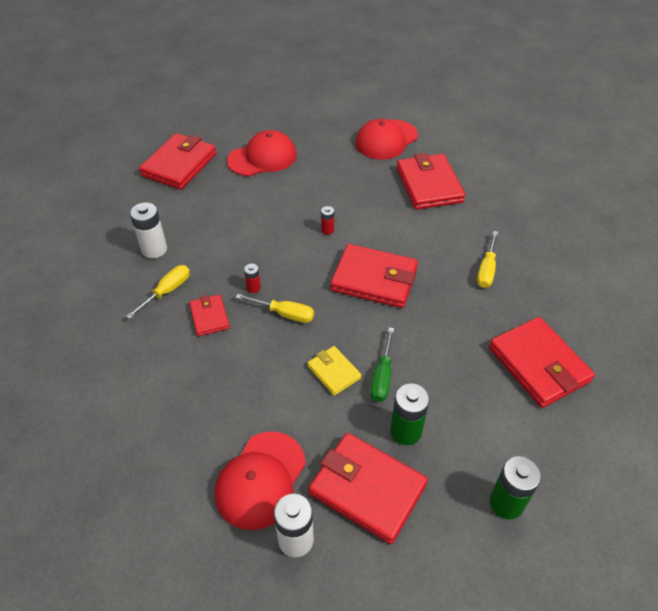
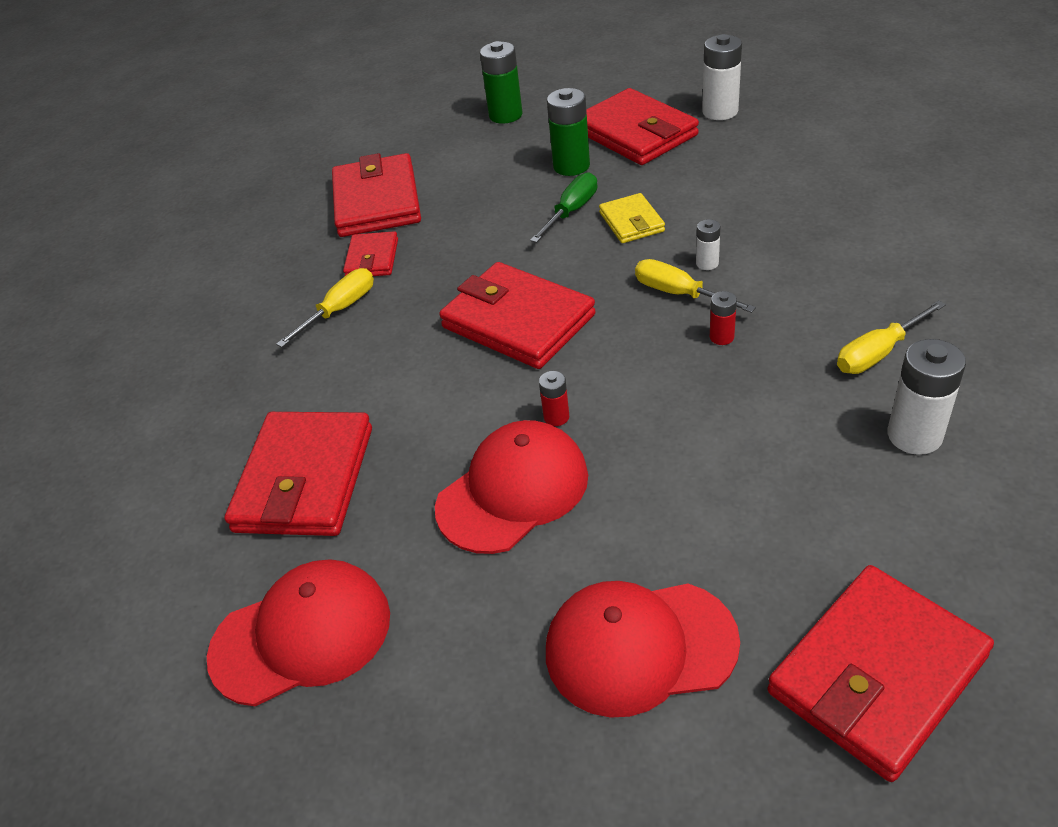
camera: 155 degrees left, 5 degrees down
(209, 317) = (801, 305): red wallet -> red wallet (372, 259)
(260, 480) = (748, 148): red cap -> red cap (513, 491)
(272, 341) = (707, 263): none -> white battery

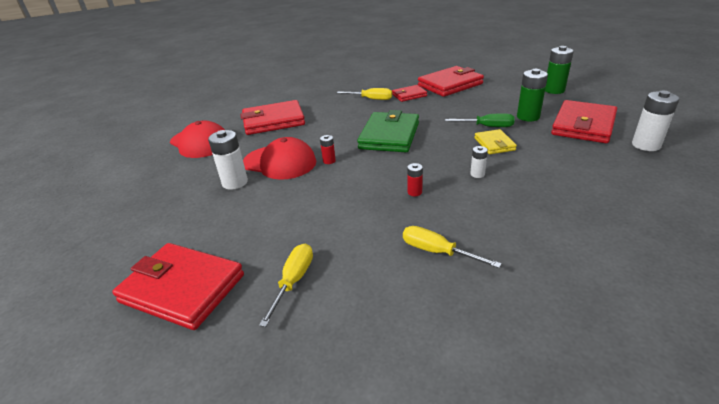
camera: 65 degrees right, 10 degrees down
(518, 321) = (389, 136): red wallet -> green wallet
(631, 222) = (494, 144): yellow wallet -> yellow wallet turned 60 degrees counterclockwise
(639, 647) = (197, 213): red cap -> none
(679, 294) = (442, 171): yellow screwdriver -> yellow screwdriver (293, 281)
(914, 435) = (366, 278): white battery -> white battery (235, 182)

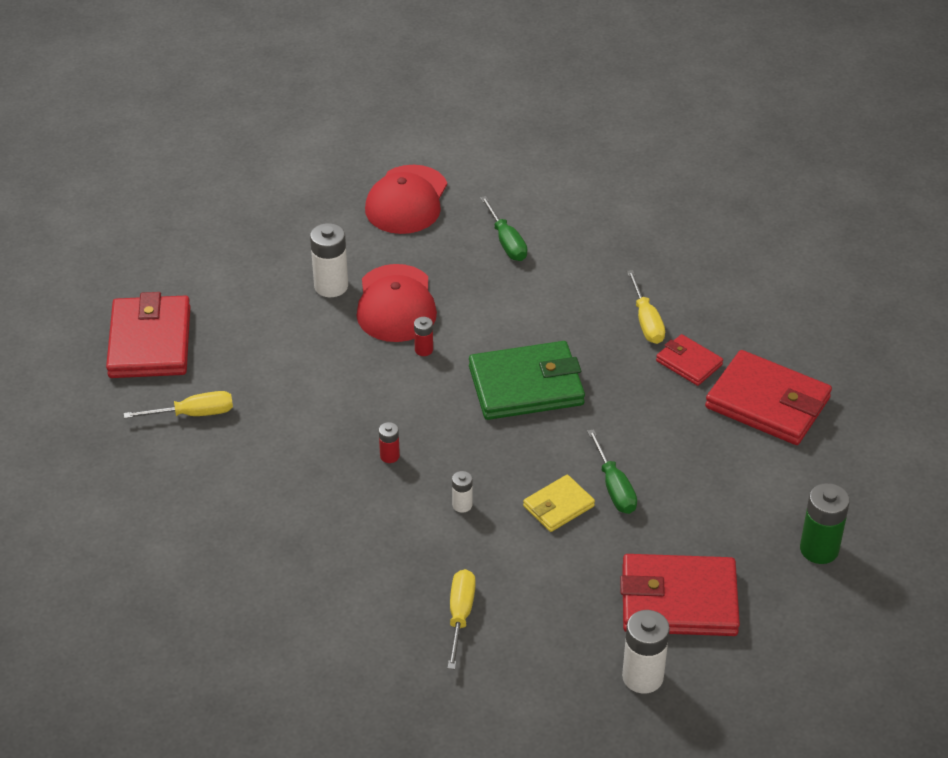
camera: 60 degrees right, 10 degrees up
(273, 121) = (506, 242): red wallet -> green screwdriver
(437, 252) = (285, 505): yellow screwdriver -> yellow screwdriver (460, 615)
(528, 117) = (678, 530): green battery -> none

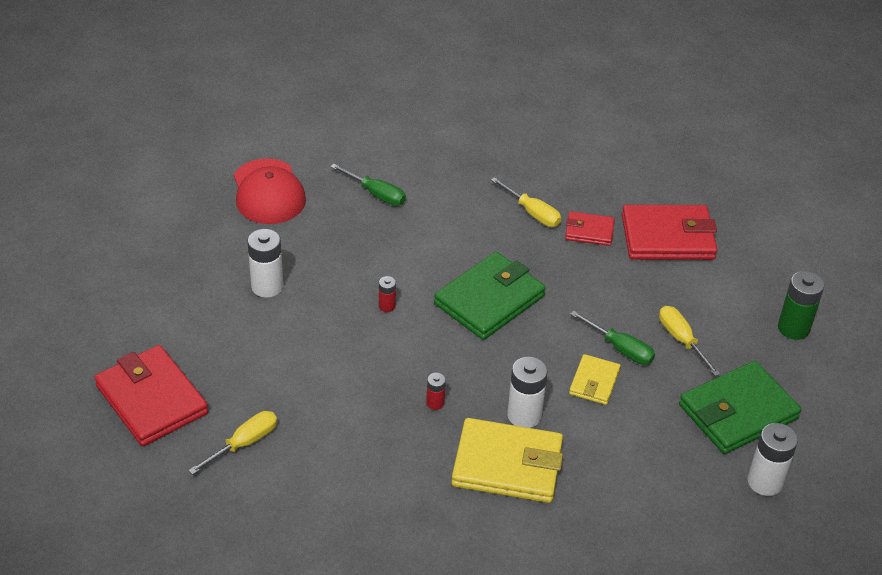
camera: 35 degrees left, 0 degrees up
(396, 304) = (333, 279): red cap -> none
(405, 541) = (507, 465): none -> yellow wallet
(460, 615) = (599, 503): yellow screwdriver -> yellow screwdriver (681, 340)
(462, 505) = (524, 415): white battery -> white battery, size x1.90
(678, 600) = (738, 412): red wallet -> green wallet

